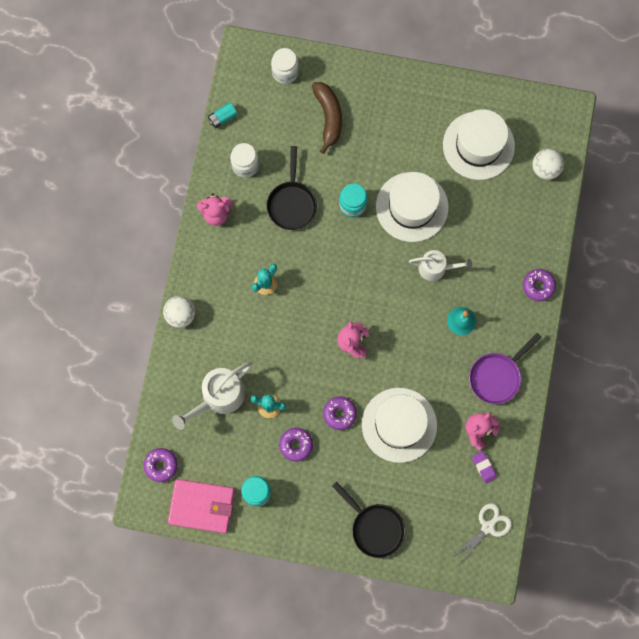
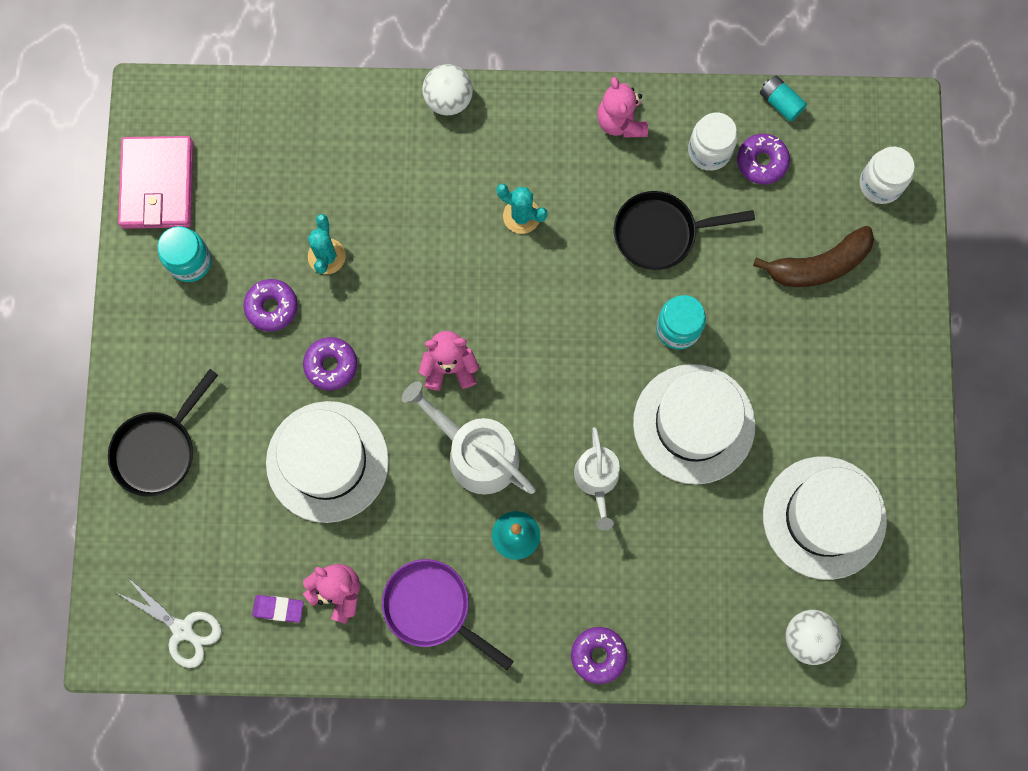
camera: 80 degrees right, 0 degrees up
(161, 465) = (211, 115): purple donut -> purple donut (762, 162)
(218, 397) = (329, 179): white watering can -> white watering can (475, 453)
(484, 467) = (278, 608): purple eraser -> purple eraser turned 45 degrees clockwise

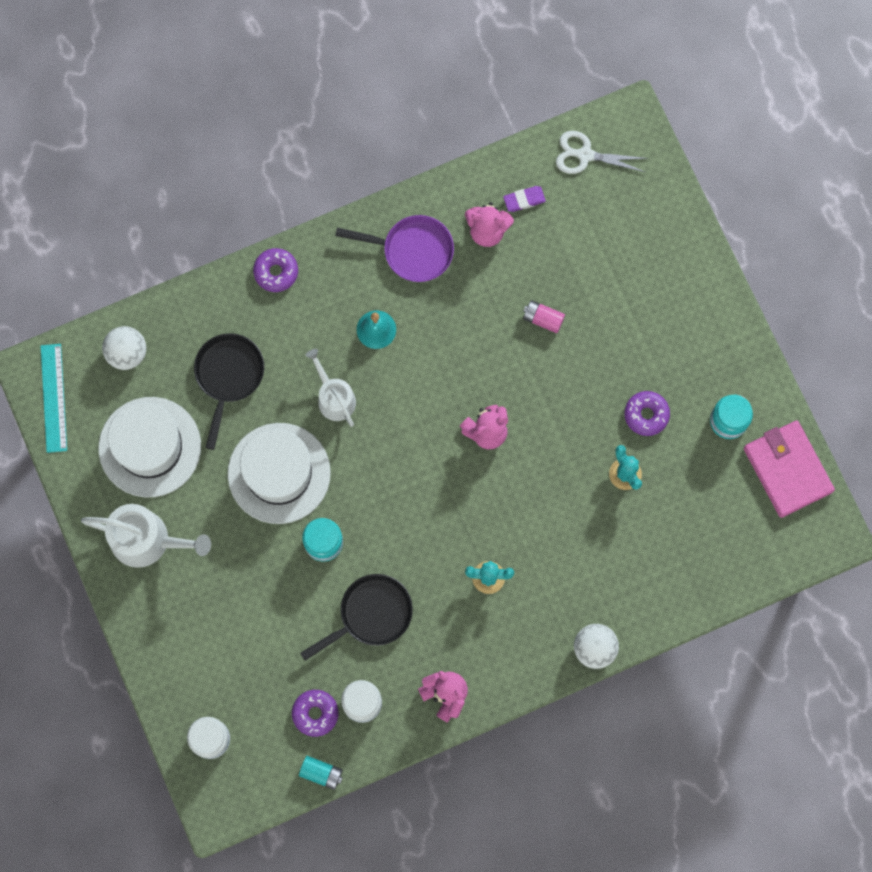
camera: 155 degrees right, 0 degrees up
(158, 450) = (673, 270): black pan -> black pan (228, 376)
(327, 461) = (543, 319): white hat -> pink battery
(331, 365) = (577, 391): purple donut -> none
(475, 453) = (435, 376): white watering can -> white watering can (147, 540)
(818, 265) = (233, 646): brown banana -> none
(911, 623) = (54, 398): none -> turquoise ruler

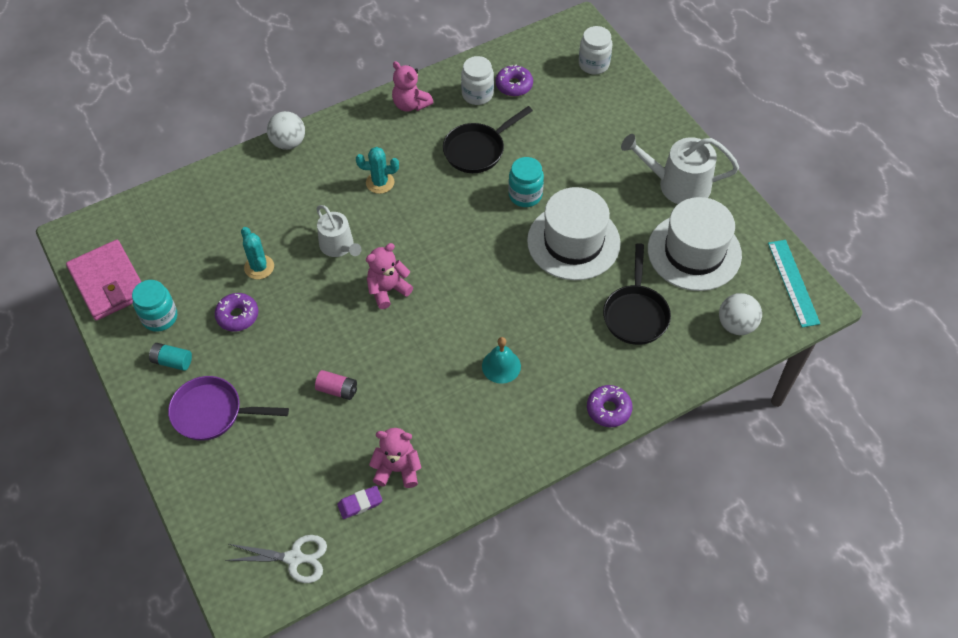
camera: 175 degrees right, 20 degrees down
(321, 773) = (503, 51): turquoise battery -> turquoise battery (172, 361)
(334, 397) = (533, 305): white watering can -> white watering can (339, 246)
(413, 250) = (473, 442): purple pan -> purple pan (212, 413)

